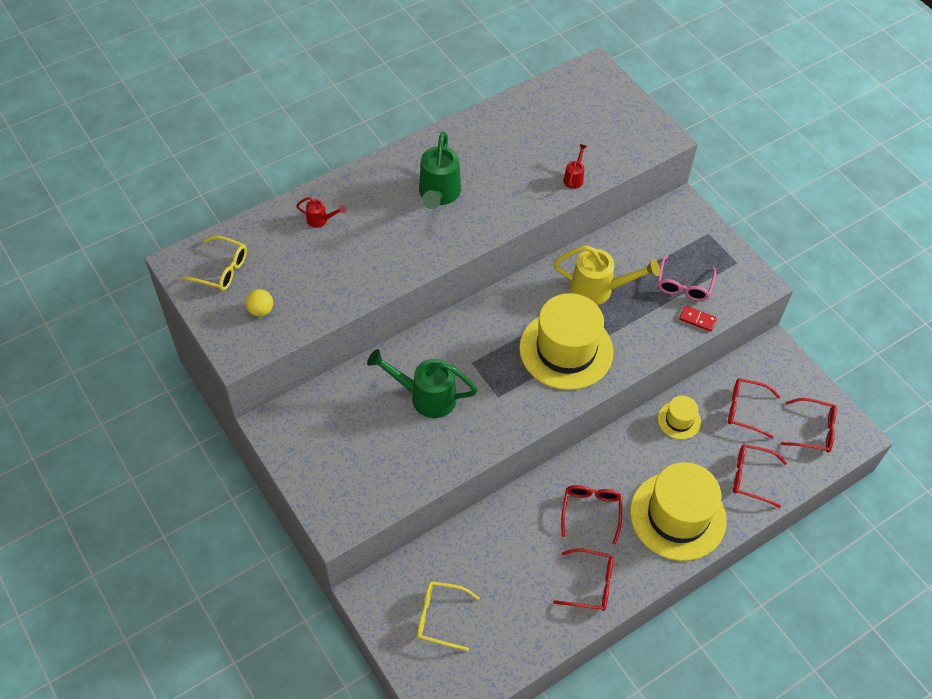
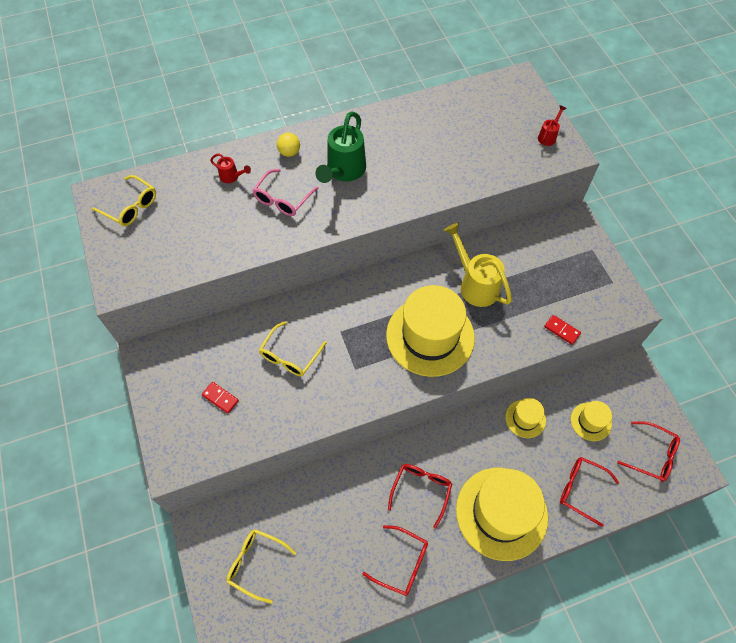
camera: 15 degrees right, 5 degrees up
(261, 310) = (152, 250): yellow ball -> yellow ball (289, 152)
(366, 452) = (220, 398): none -> red domino
(426, 396) = (290, 356): green watering can -> yellow glasses
(574, 178) = (473, 176): red watering can -> red watering can (548, 136)
(598, 289) = (475, 284): yellow watering can -> yellow watering can turned 150 degrees counterclockwise
(684, 285) = (556, 295): pink glasses -> pink glasses (283, 199)
(745, 410) = (591, 421): red glasses -> yellow hat

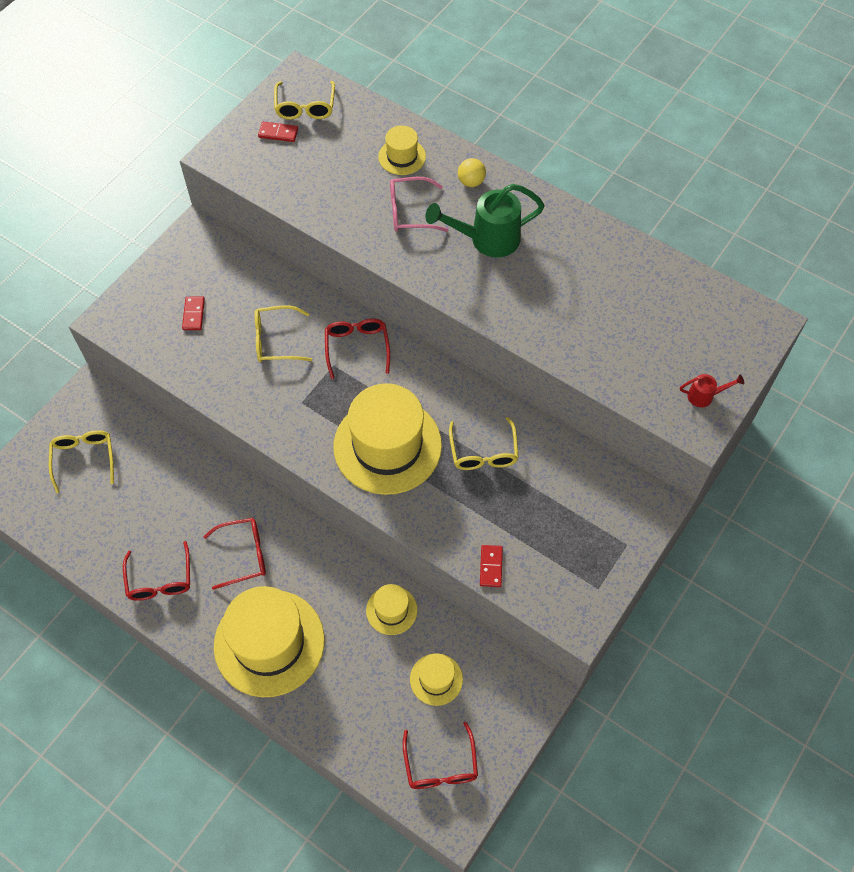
camera: 55 degrees right, 0 degrees up
(137, 236) = (278, 133): none -> red domino
(231, 177) = (402, 157): red watering can -> yellow hat
(475, 284) = (483, 452): yellow watering can -> yellow glasses
(581, 489) = (347, 708): red glasses -> red glasses (357, 347)

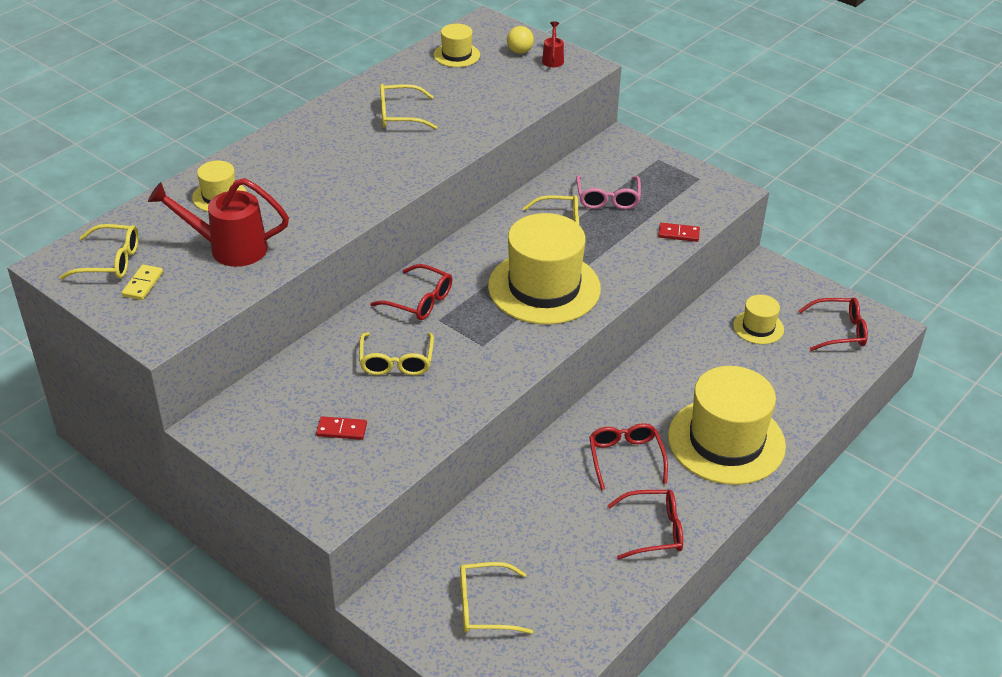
camera: 85 degrees left, 20 degrees down
(278, 133) = (142, 284): red domino -> yellow domino
(329, 177) = (229, 248): none -> red watering can
(357, 347) = (419, 301): red glasses -> red glasses turned 150 degrees counterclockwise
(391, 610) = (689, 351): yellow hat -> yellow hat (456, 55)
(410, 212) = (299, 196): pink glasses -> pink glasses (608, 199)
(471, 182) = (273, 155): yellow ball -> yellow ball (519, 51)
(487, 239) = (352, 151): green watering can -> none
(558, 268) = (399, 115): none -> yellow glasses

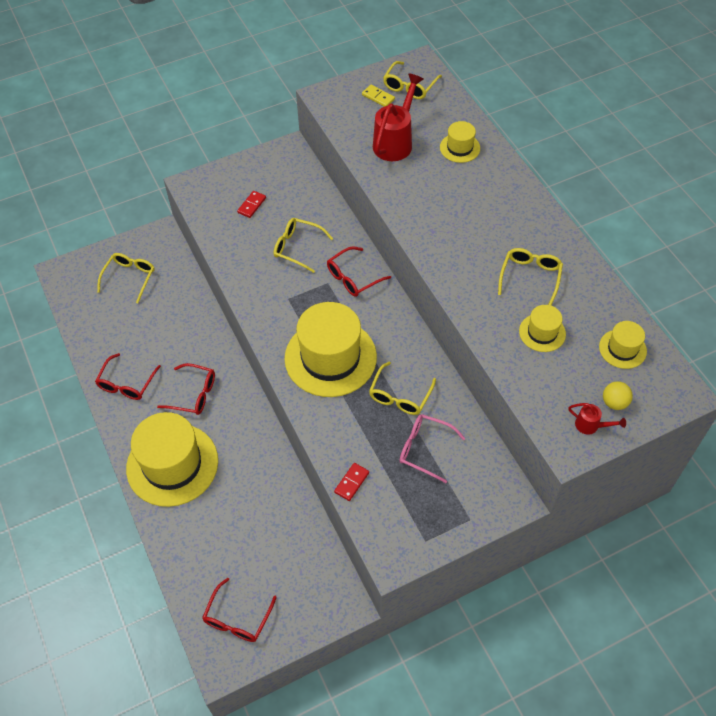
camera: 115 degrees right, 15 degrees up
(758, 327) = (274, 553): yellow hat -> yellow hat (542, 332)

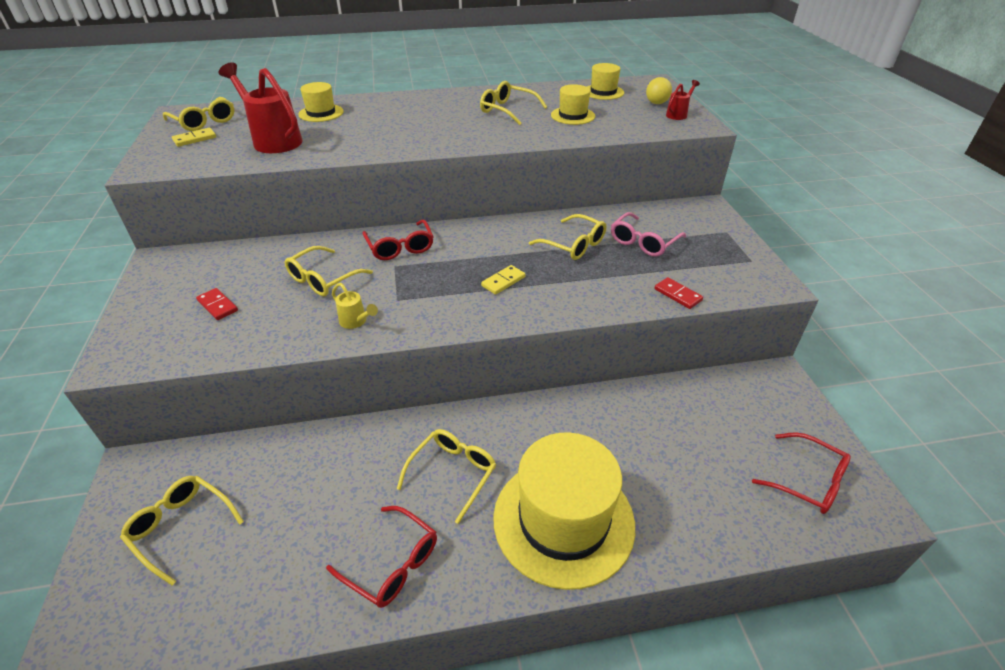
camera: 75 degrees left, 15 degrees down
(194, 394) = (453, 473): red glasses -> yellow glasses
(257, 284) = (356, 322): none -> yellow watering can
(330, 357) = (503, 281): yellow hat -> yellow domino

